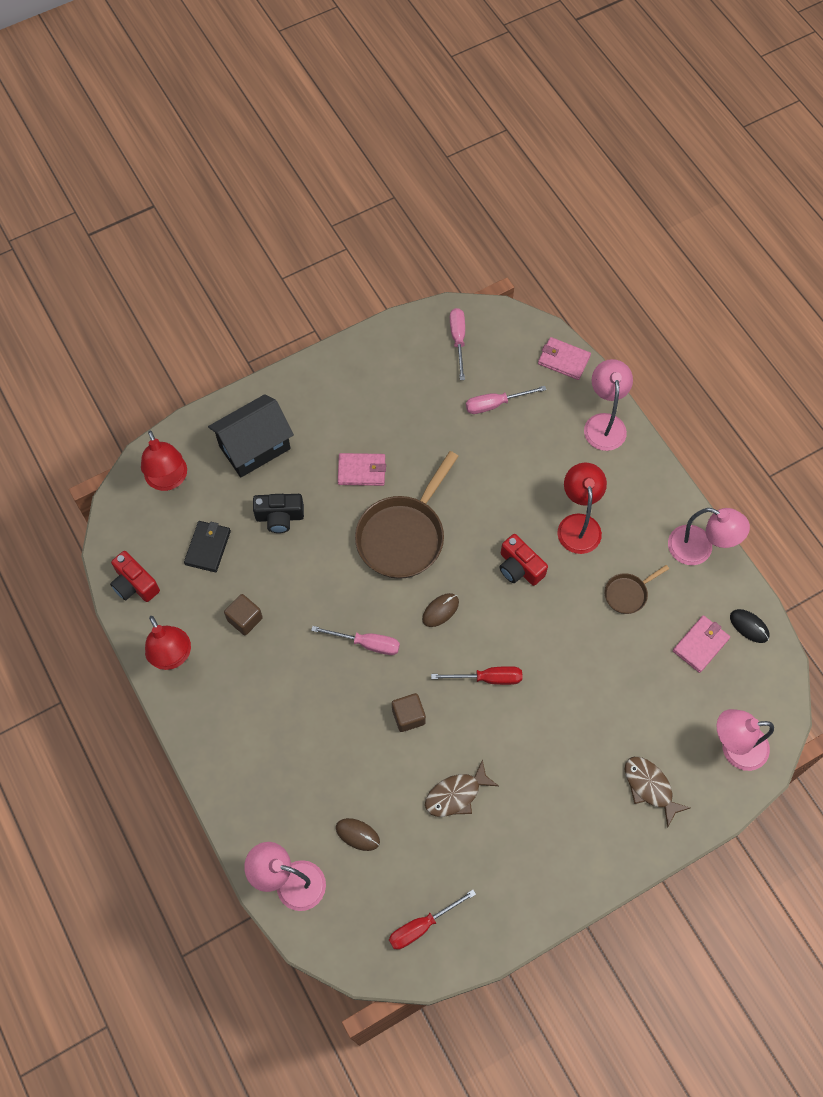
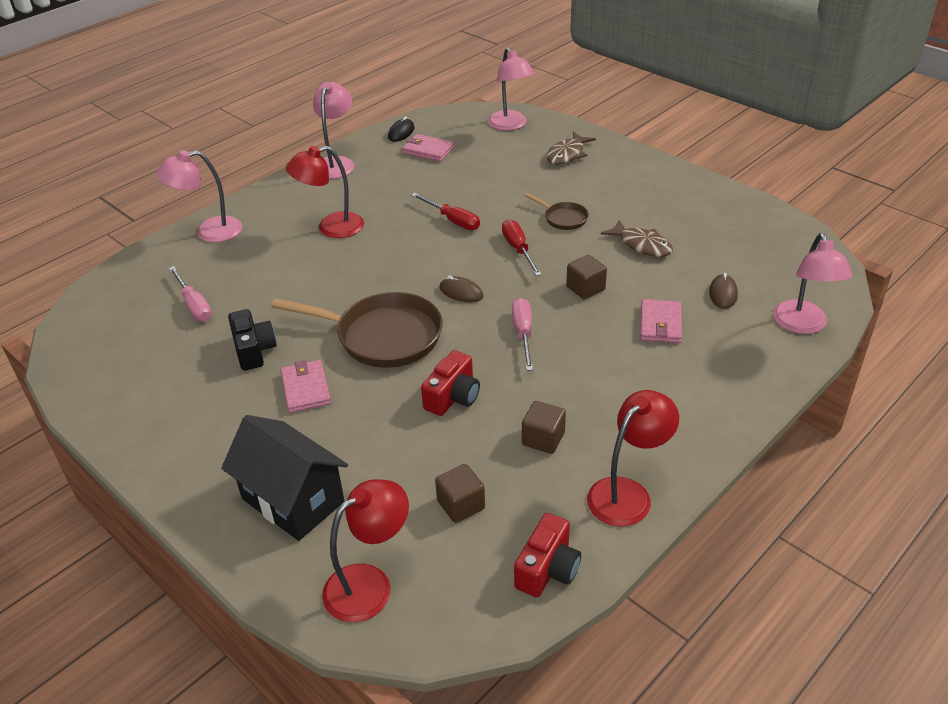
camera: 105 degrees left, 25 degrees down
(207, 547) = (461, 505): black wallet -> brown cube
(279, 517) = (392, 445): black camera -> black camera (254, 350)
(422, 926) = (770, 240): red screwdriver -> red screwdriver (453, 220)
(458, 340) = (103, 351): pink screwdriver -> none
(519, 567) = (392, 253): red camera -> red camera (453, 397)
(563, 360) = (130, 270): pink wallet -> pink wallet (660, 324)
(628, 594) = (395, 190): brown pan -> brown pan (563, 218)

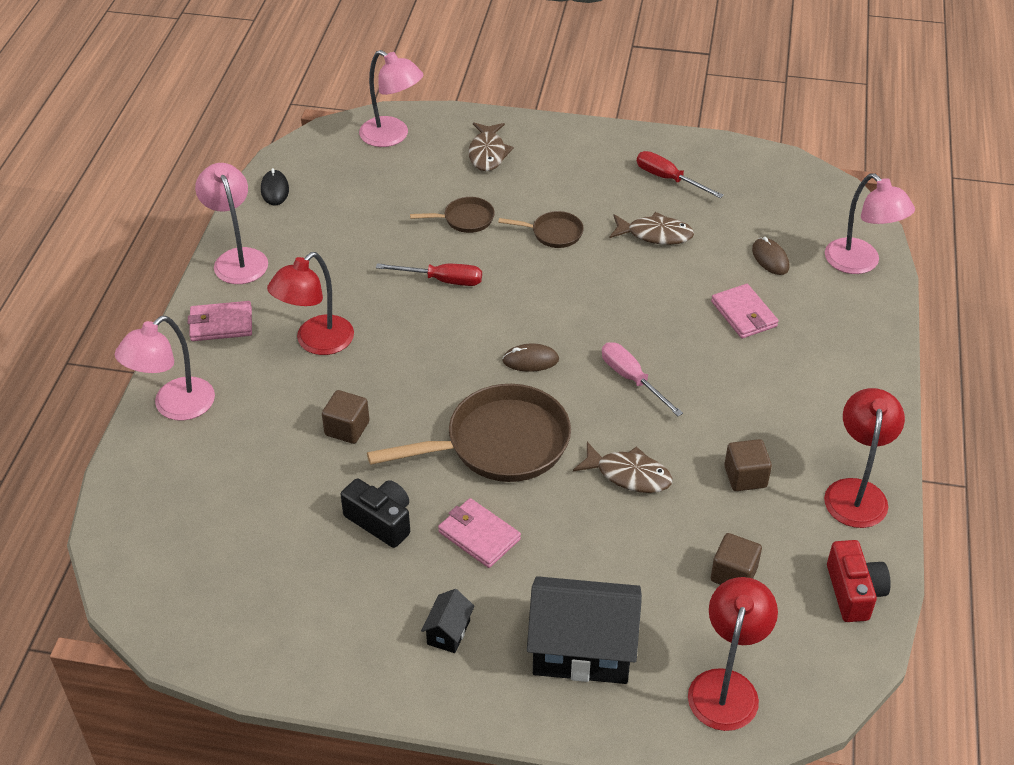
camera: 35 degrees left, 5 degrees up
(194, 305) = (256, 502): pink screwdriver -> none
(219, 441) = (448, 632): none -> black house
(428, 150) = (330, 202): pink wallet -> pink wallet (221, 324)
(453, 397) = (628, 475): red camera -> brown fish
(508, 189) = (465, 219): none -> brown pan
(518, 249) = (542, 287): red screwdriver -> red screwdriver (668, 179)
(585, 288) = (645, 305): brown cube -> brown cube (347, 428)

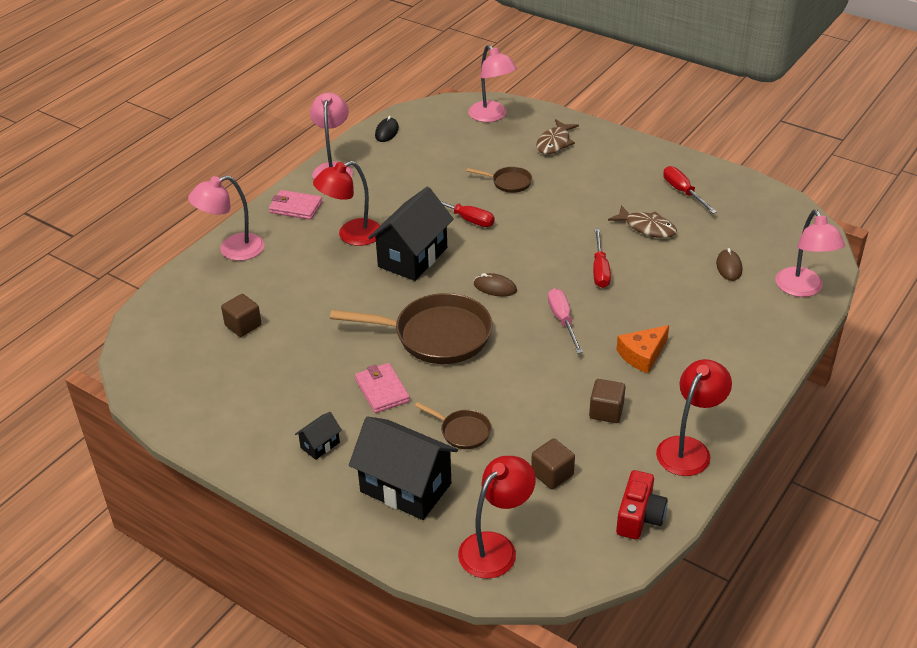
camera: 25 degrees right, 5 degrees down
(347, 428) = (336, 295): brown cube -> brown cube (243, 325)
(381, 521) = (321, 360): black camera -> none
(410, 350) = (412, 257): none -> black house
(553, 233) = (568, 208): brown pan -> brown pan (462, 431)
(628, 475) = (517, 383): brown fish -> none
(635, 302) = (600, 270): none -> red screwdriver
(742, 394) = (642, 354): none -> orange cheese
(744, 314) = (681, 300): pink wallet -> none

